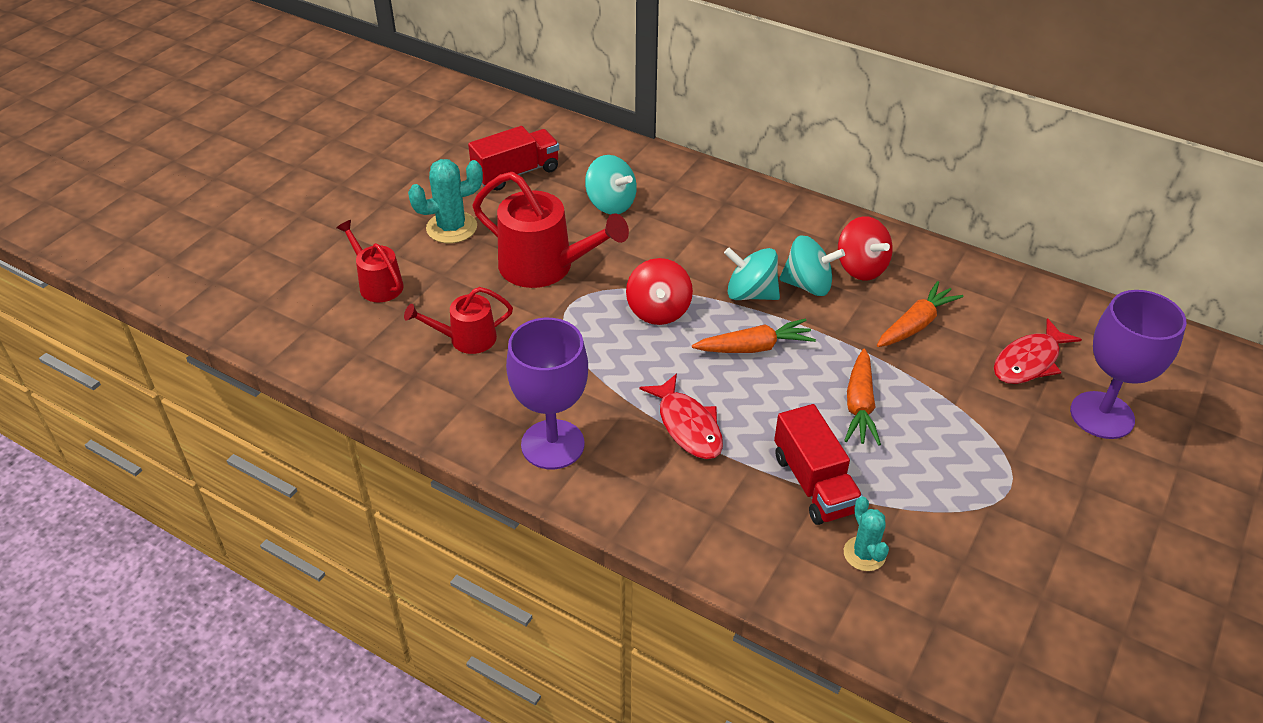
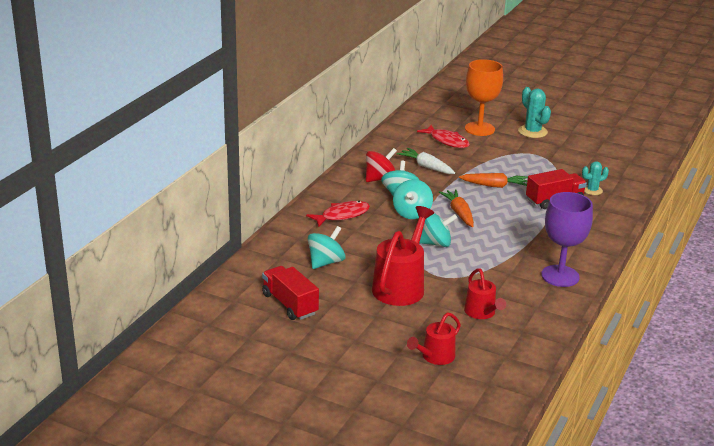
camera: 95 degrees left, 15 degrees down
(451, 228) = (363, 329): turquoise cactus -> turquoise cactus (532, 132)
(658, 311) = (435, 243): red spinning top -> turquoise spinning top
(687, 426) = (528, 234): red fish -> red fish (342, 215)
(916, 324) = (426, 167): orange carrot -> white carrot
(1102, 415) = (479, 129): purple goblet -> orange goblet

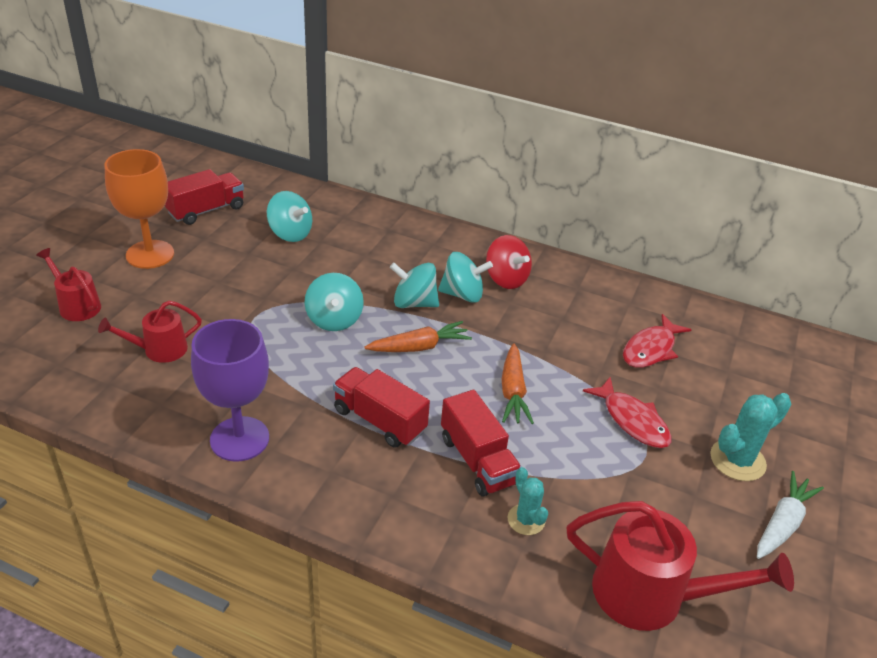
camera: 85 degrees right, 10 degrees up
(342, 215) = (401, 247): red fish -> red fish (632, 420)
(400, 286) = (232, 286): red watering can -> red watering can (650, 594)
(426, 167) = (555, 323): white carrot -> white carrot (782, 523)
(479, 129) = (714, 390): orange goblet -> orange goblet (150, 254)
(530, 229) = (379, 420): none -> red truck

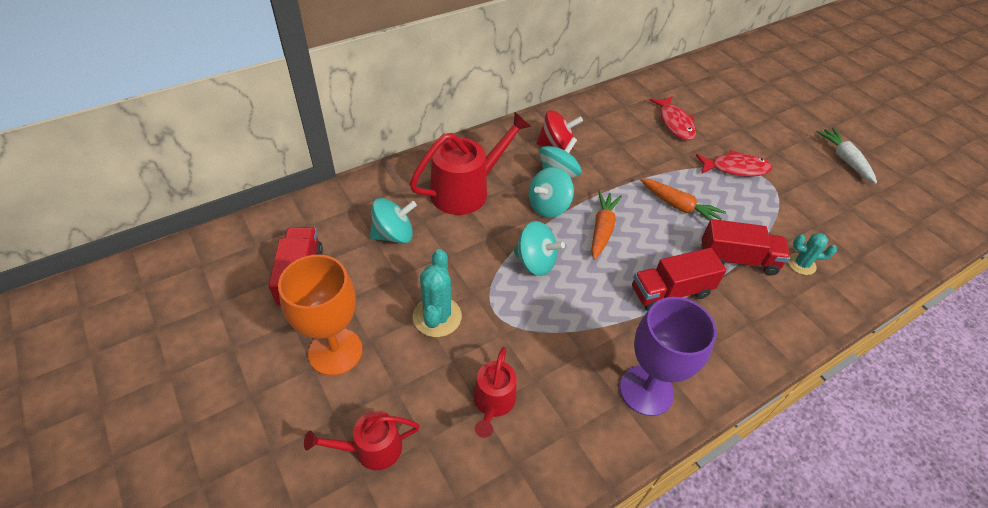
camera: 55 degrees left, 10 degrees up
(650, 594) = (880, 242): red watering can -> red watering can (466, 190)
(737, 460) = (789, 146): turquoise cactus -> turquoise cactus (437, 317)

